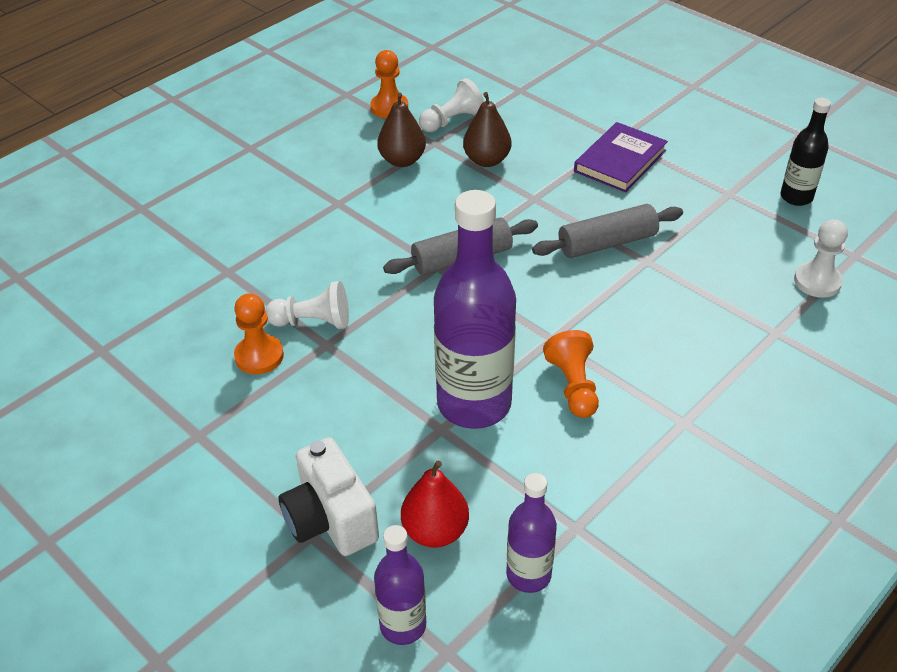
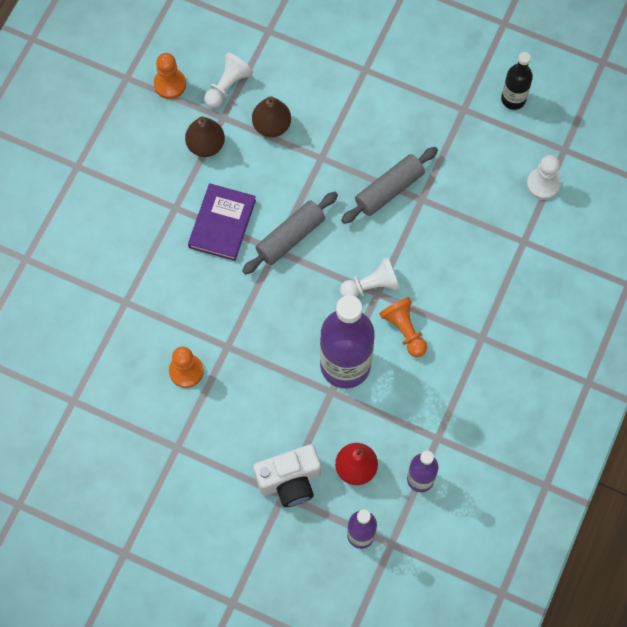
camera: 20 degrees left, 25 degrees up
(313, 322) = (209, 329): white pawn -> white pawn (371, 286)
(330, 519) = (290, 481): white camera -> white camera turned 60 degrees counterclockwise
(620, 161) = (374, 96): purple book -> purple book (222, 223)

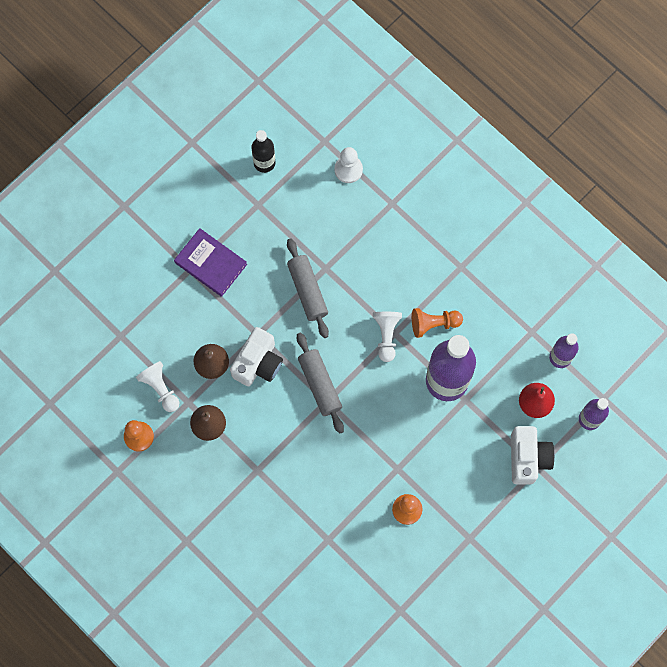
camera: 70 degrees left, 5 degrees up
(222, 223) = (287, 436): purple book -> purple book (211, 263)
(290, 169) = (258, 363): none -> white camera

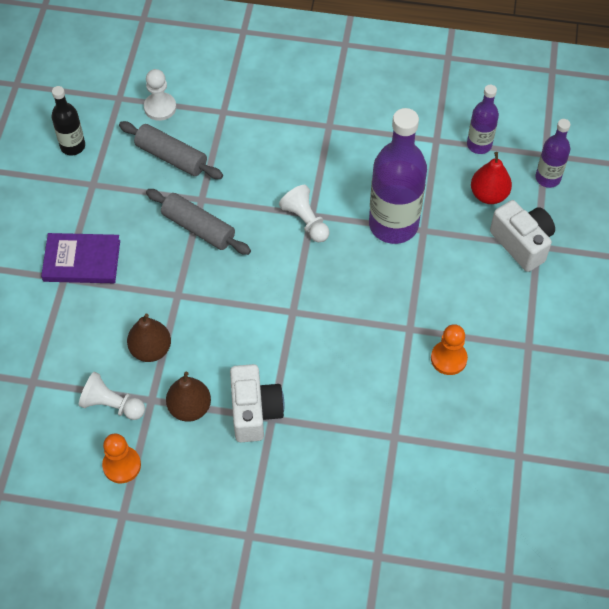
camera: 35 degrees left, 15 degrees down
(258, 363) = (197, 320): white camera -> white camera (255, 412)
(320, 385) = (274, 301): grey rolling pin -> grey rolling pin (171, 157)
(433, 324) = (342, 185): orange pawn -> none

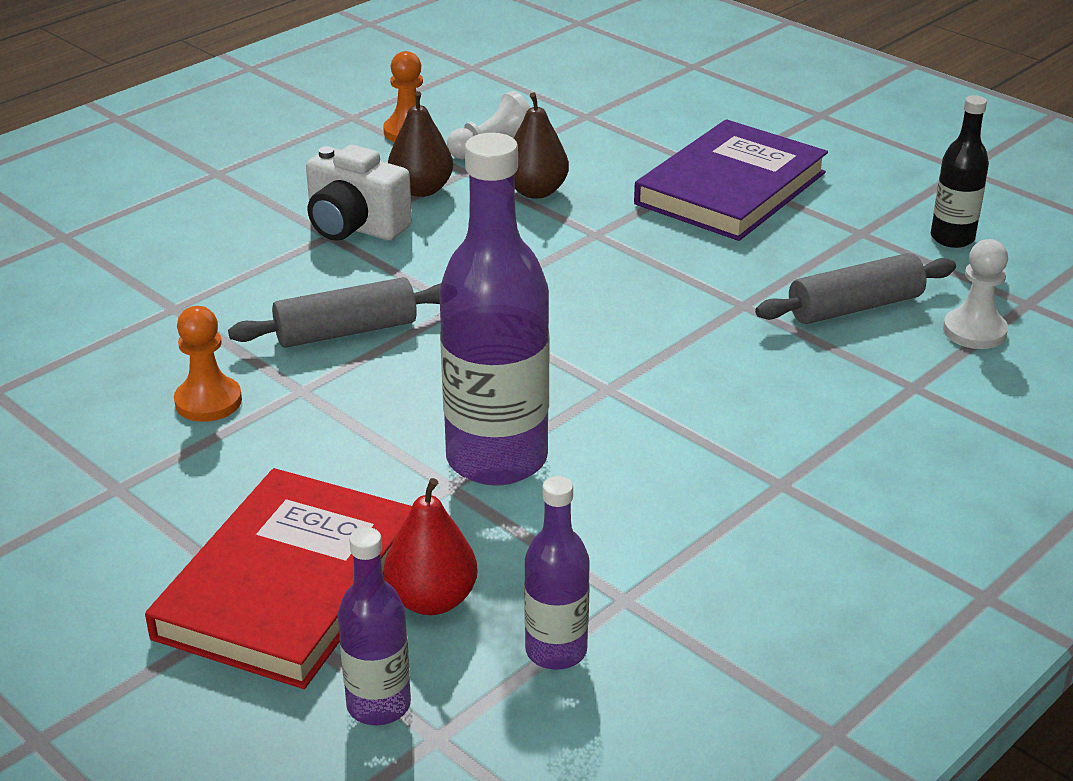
camera: 125 degrees right, 25 degrees down
(82, 260) = (731, 188): purple book -> purple book, size x1.53
(198, 228) = (692, 284): grey rolling pin -> grey rolling pin (346, 331)
(305, 221) = (602, 377): white pawn -> none
(522, 243) = (289, 585): white camera -> red book

